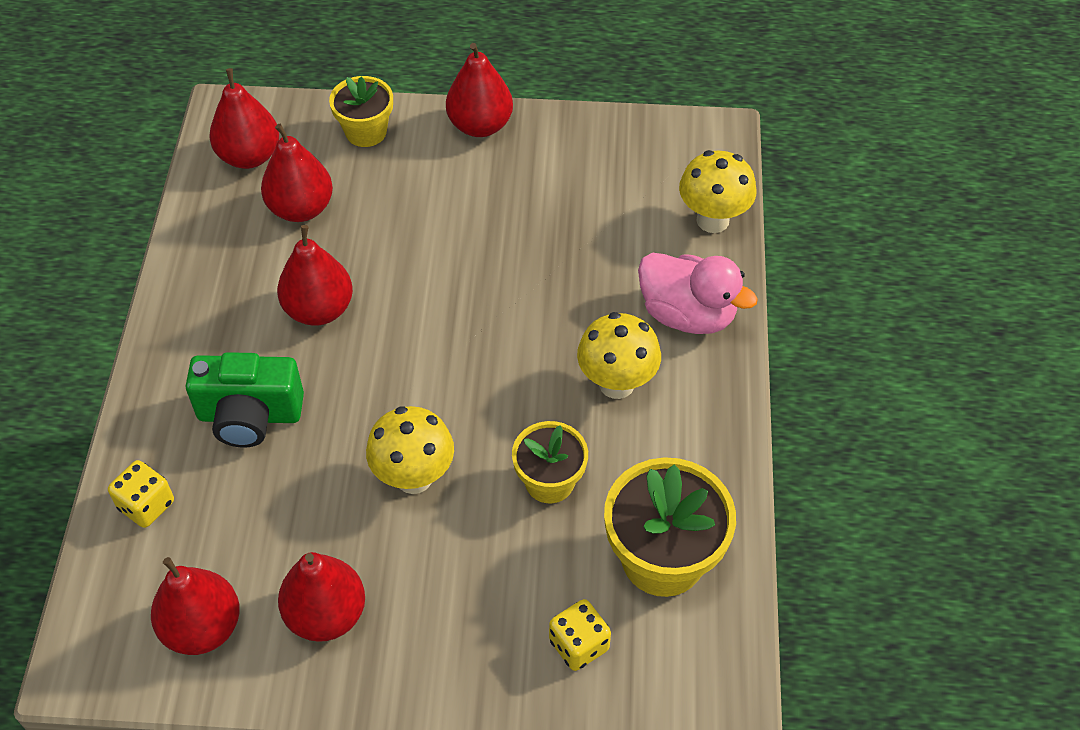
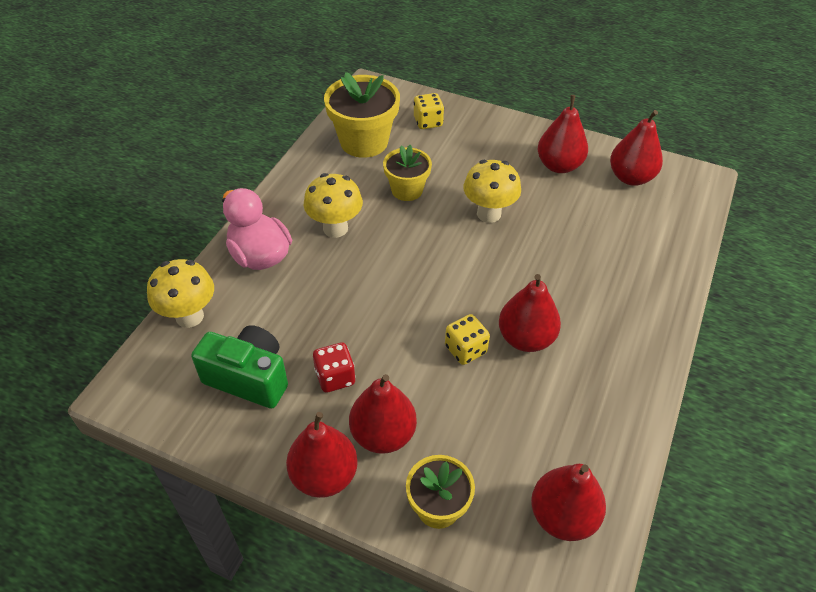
camera: 160 degrees left, 5 degrees down
(146, 505) = (665, 244): yellow dice -> yellow dice (465, 349)
(250, 416) = (591, 278): green camera -> green camera (249, 378)
(301, 208) = (522, 437): red pear -> red pear (383, 434)
(515, 207) = (335, 377): none -> red dice

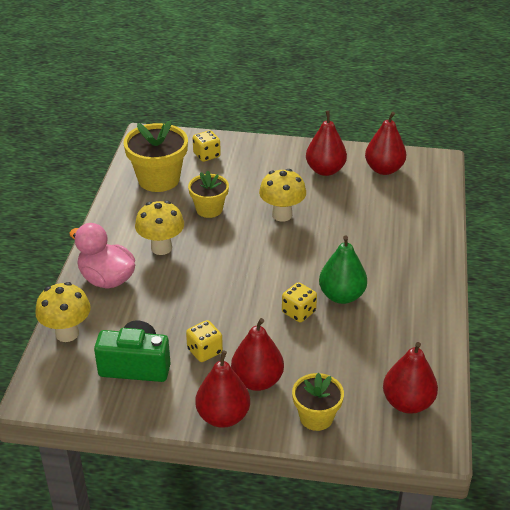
camera: 15 degrees left, 10 degrees down
(335, 377) = (204, 351): red dice -> yellow dice
(526, 338) = (341, 296): red pear -> green pear

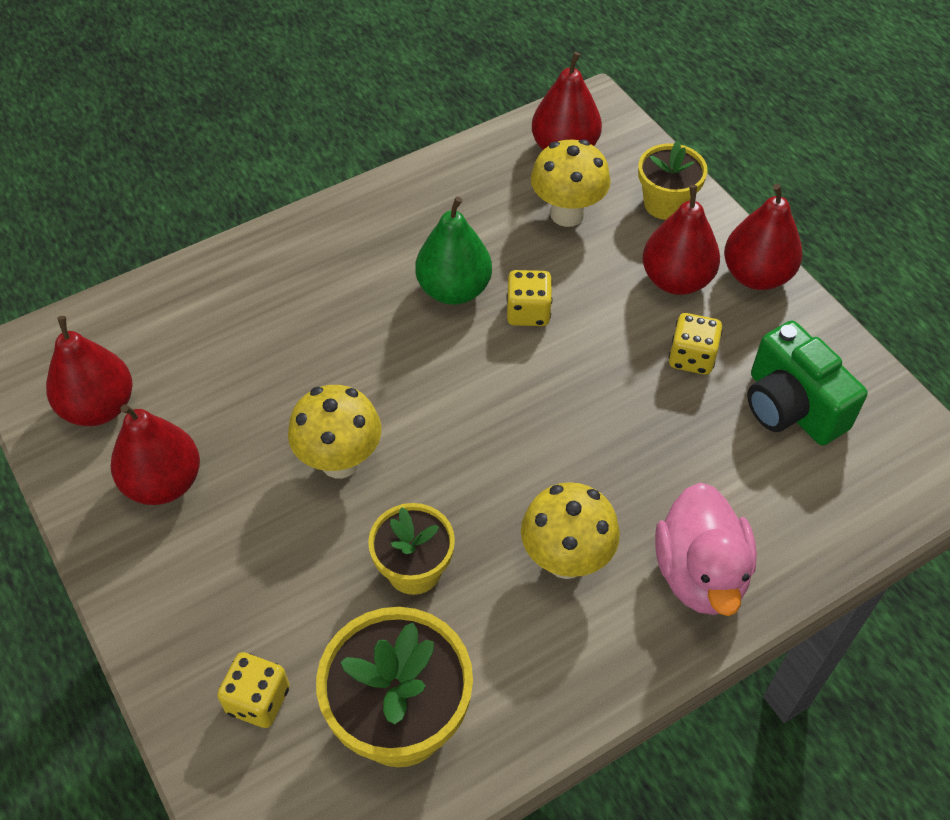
camera: 130 degrees left, 15 degrees up
(67, 333) = (836, 527): yellow mushroom -> yellow mushroom (567, 214)

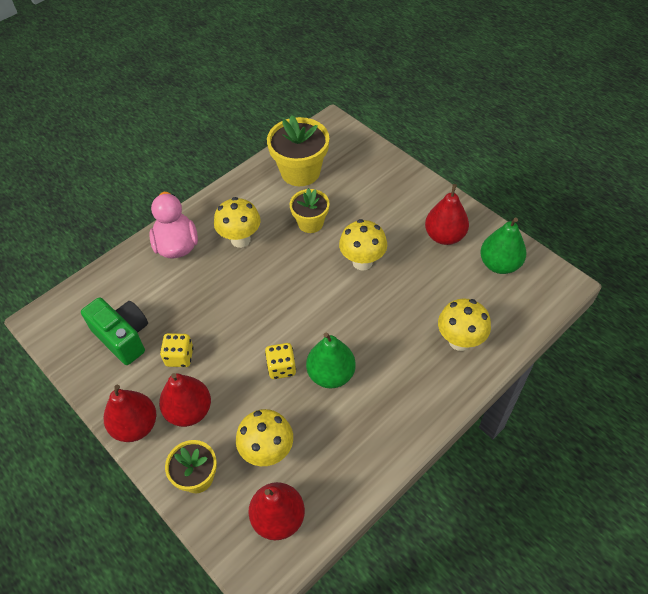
camera: 170 degrees right, 0 degrees up
(99, 407) = (499, 264): red pear -> green pear
(239, 299) = (459, 341): none -> yellow mushroom
(258, 700) = (360, 167): yellow dice -> none

